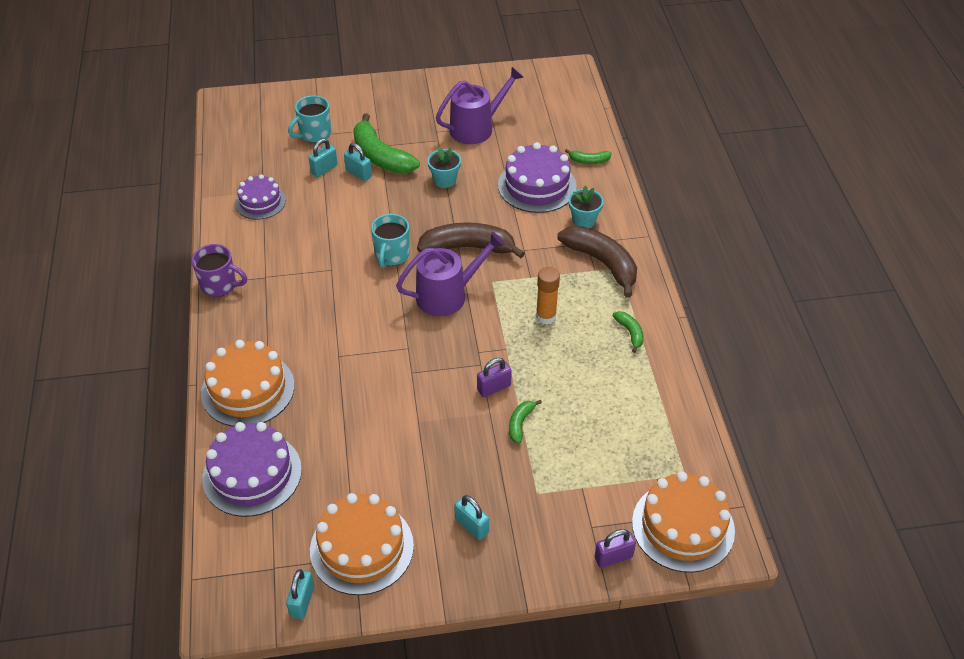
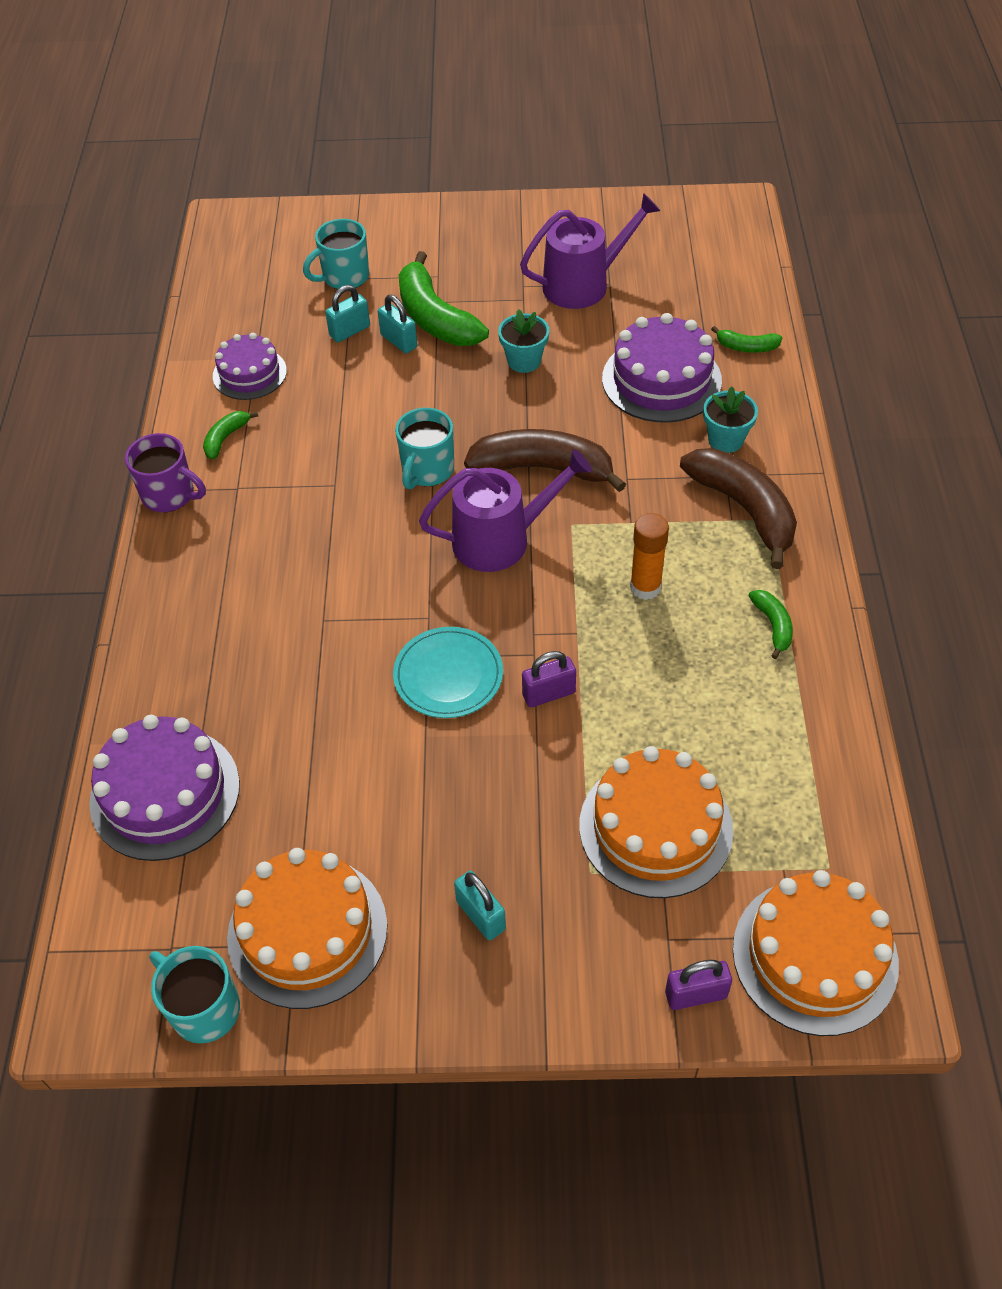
camera: 10 degrees right, 5 degrees up
(248, 389) = (182, 659): orange cake -> orange cake (655, 827)
(302, 601) = (204, 1008): turquoise padlock -> turquoise mug
(427, 382) = (448, 675): none -> turquoise plate
(520, 423) = (581, 755): green banana -> green banana (225, 438)

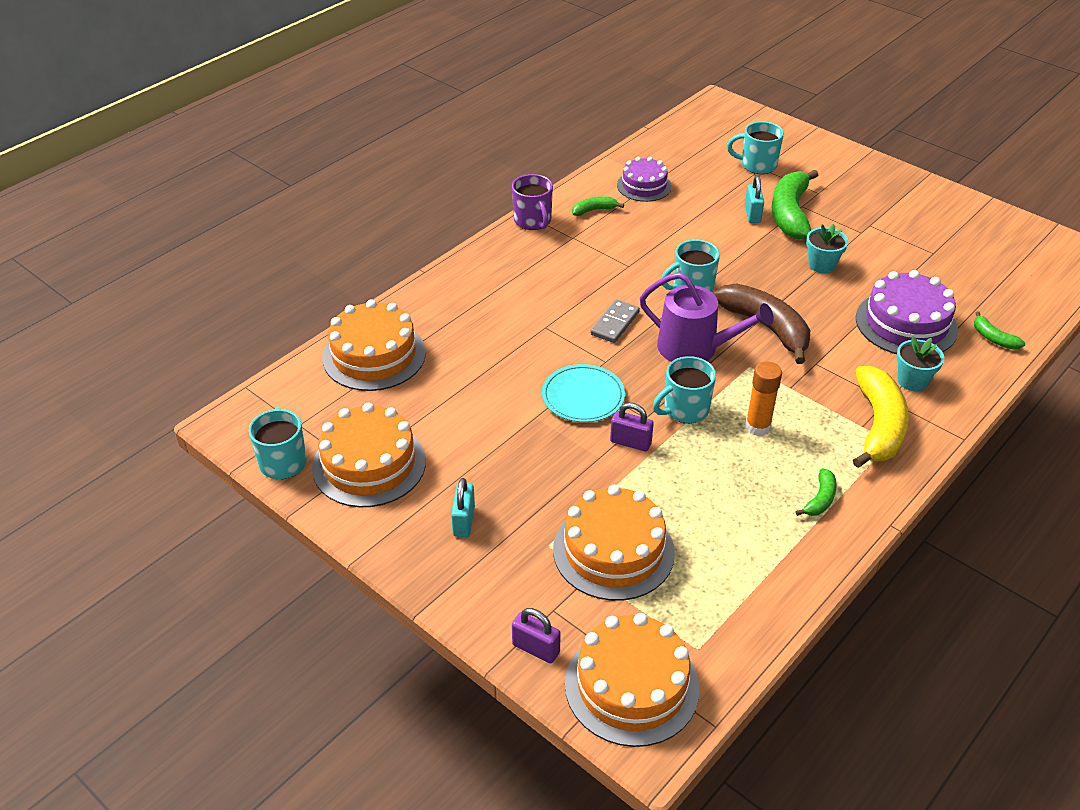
camera: 40 degrees right, 10 degrees down
(165, 793) = (374, 355): purple cake -> orange cake
(350, 331) = (728, 194): turquoise padlock -> none
(392, 565) = (615, 323): none -> grey domino
(561, 617) = (685, 410): none -> turquoise mug
(583, 284) = (913, 244): purple watering can -> none
(744, 509) = (878, 426): brown banana -> yellow banana

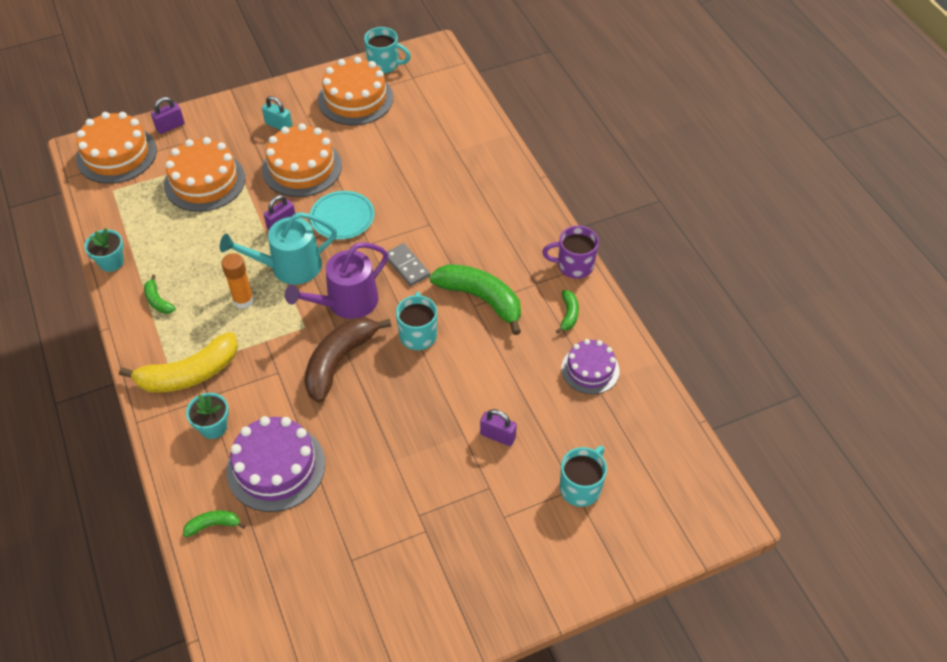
camera: 115 degrees right, 10 degrees up
(374, 355) = (457, 126): orange cake -> orange cake (302, 167)
(685, 410) = (289, 267): turquoise mug -> turquoise watering can
(752, 214) = (497, 436): turquoise padlock -> purple padlock
(766, 327) = (339, 361): brown banana -> brown banana turned 135 degrees clockwise
(790, 213) = (482, 469): green banana -> green banana (481, 299)
(821, 265) = (391, 449): turquoise flower pot -> turquoise flower pot (111, 262)
(878, 426) = (189, 374): yellow banana -> yellow banana turned 60 degrees counterclockwise

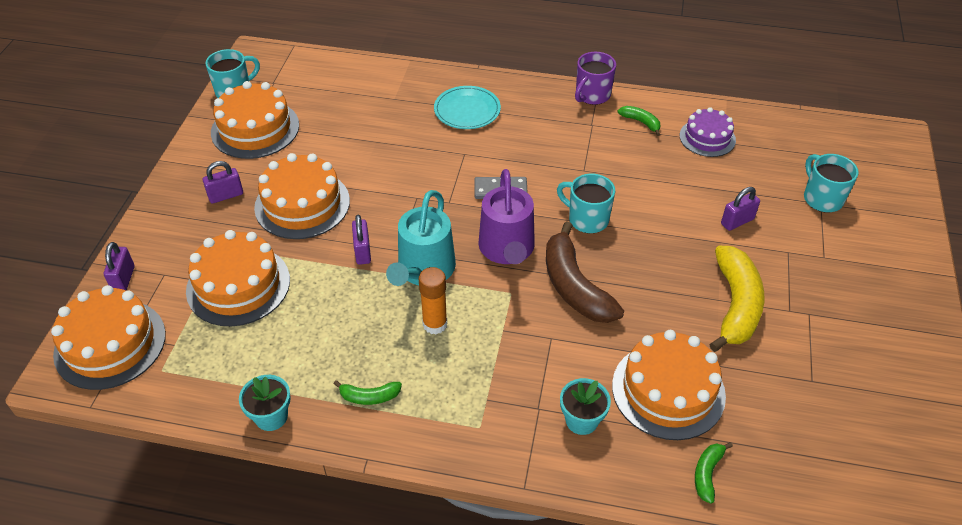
camera: 55 degrees left, 5 degrees down
(189, 374) = (495, 411): yellow banana -> yellow banana (735, 305)
(276, 467) = (668, 390): purple cake -> orange cake
(279, 125) = (226, 195): turquoise padlock -> purple padlock
(342, 217) = (398, 205): turquoise plate -> turquoise plate (467, 110)
(481, 299) = (580, 162): green banana -> none

